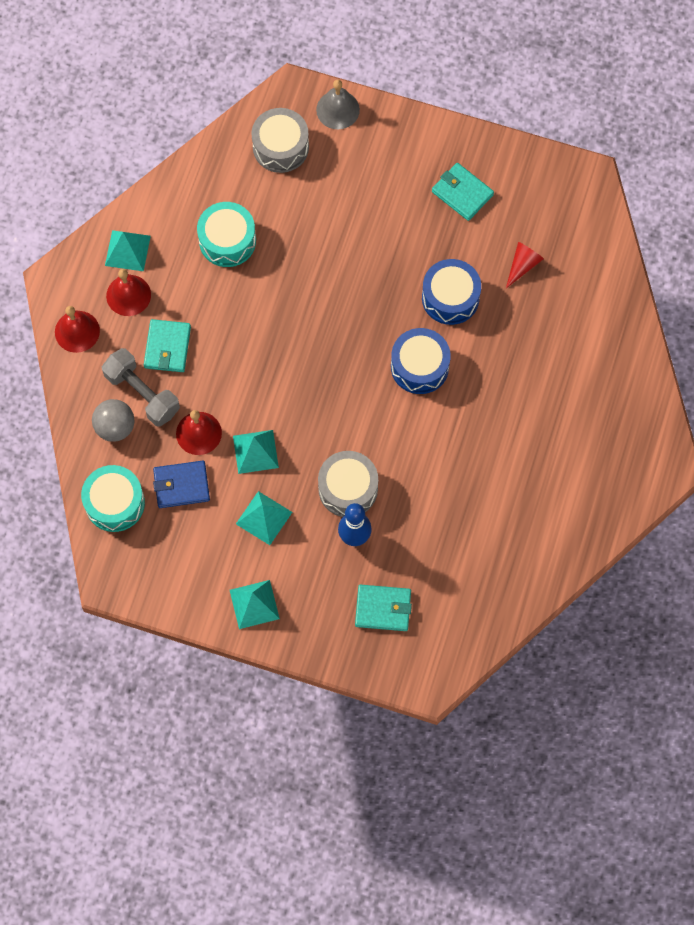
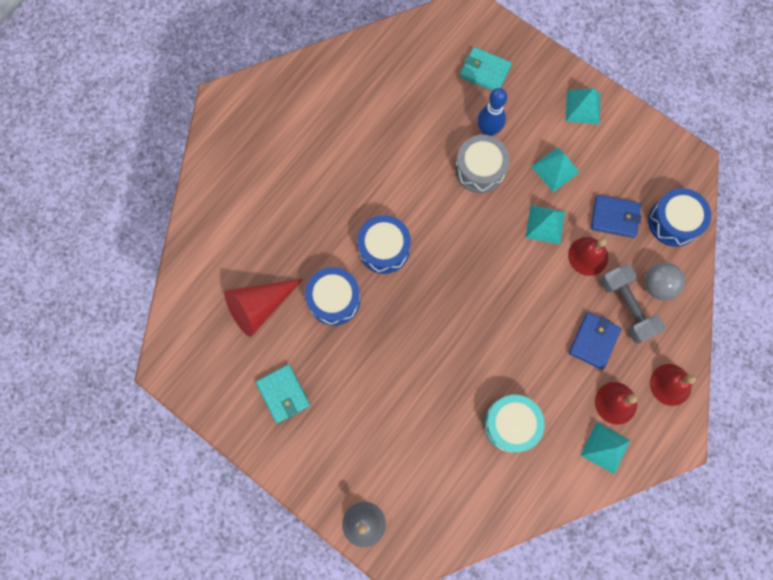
camera: 160 degrees left, 5 degrees up
(115, 503) = (673, 222): turquoise drum -> blue drum
(167, 347) = (594, 341): turquoise wallet -> blue wallet
(280, 147) = (431, 503): grey drum -> none
(523, 265) = (260, 306): red cone -> red cone, size x1.81

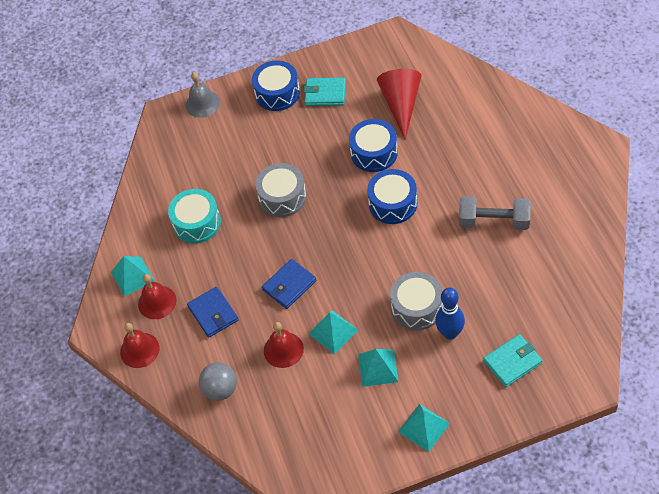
camera: 130 degrees right, 20 degrees down
(434, 357) = (282, 197): none -> grey drum
(614, 217) = (302, 391): blue wallet -> blue wallet (289, 285)
(626, 307) = (221, 354): grey dumbbell -> grey dumbbell (494, 221)
(673, 222) = (264, 438): blue drum -> blue drum (277, 93)

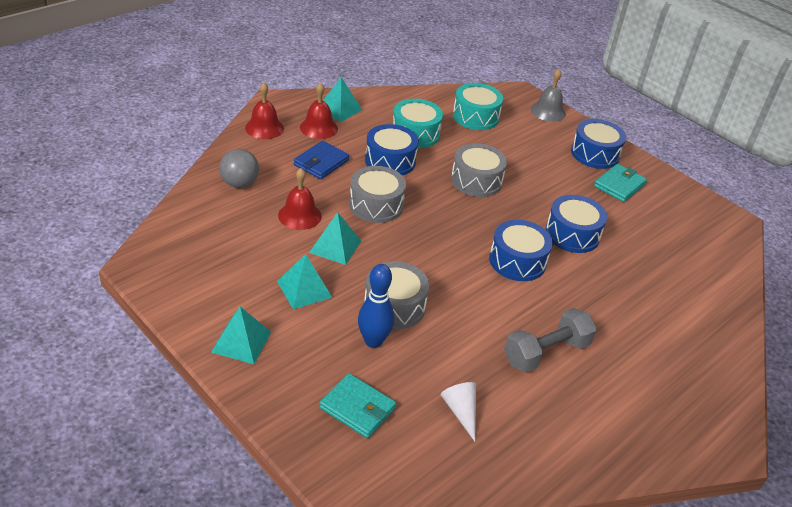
camera: 55 degrees right, 15 degrees down
(188, 165) = (475, 117): none -> turquoise drum
(230, 256) = (390, 161): none -> blue drum
(289, 285) = (376, 205): blue wallet -> grey drum
(325, 94) = (619, 185): turquoise wallet -> turquoise wallet turned 60 degrees clockwise
(401, 105) = (649, 243): red cone -> none
(494, 221) = (546, 352): grey dumbbell -> grey dumbbell turned 75 degrees clockwise
(533, 296) = (461, 412): none -> white cone

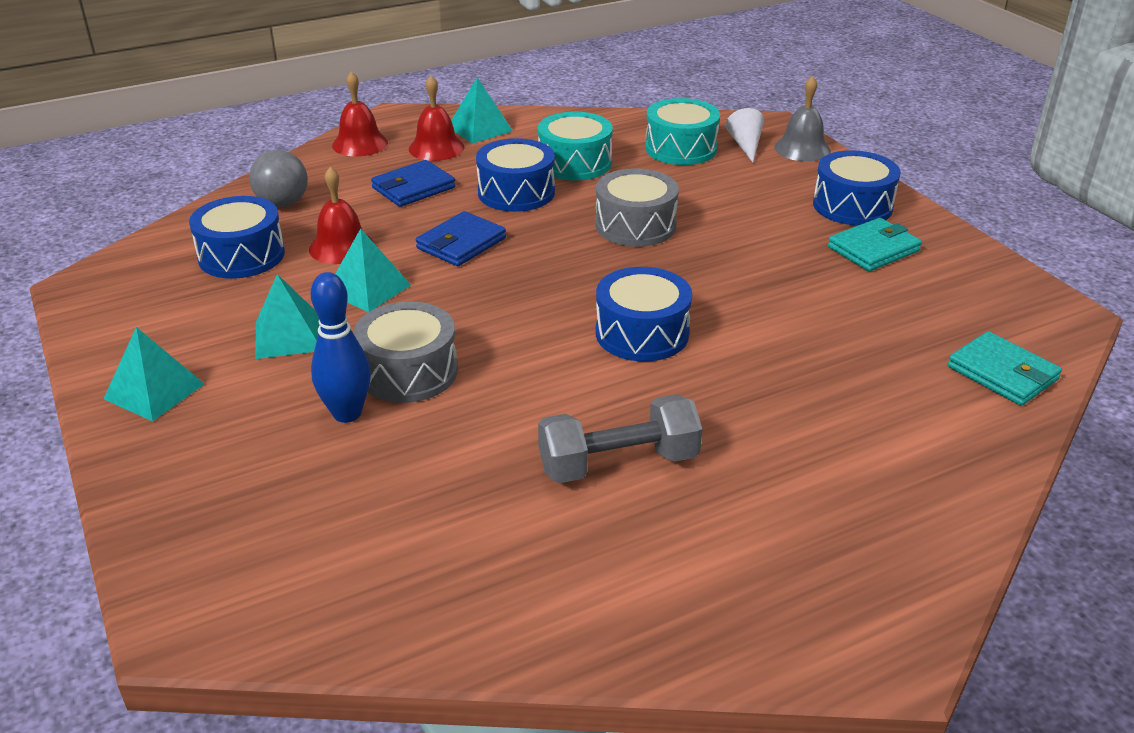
camera: 20 degrees right, 5 degrees down
(357, 408) = (265, 499): turquoise wallet -> turquoise wallet (1002, 373)
(376, 205) = (461, 243): grey drum -> blue wallet
(461, 412) = (425, 528): white cone -> white cone (745, 145)
(572, 234) = (755, 306): blue drum -> blue drum (241, 255)

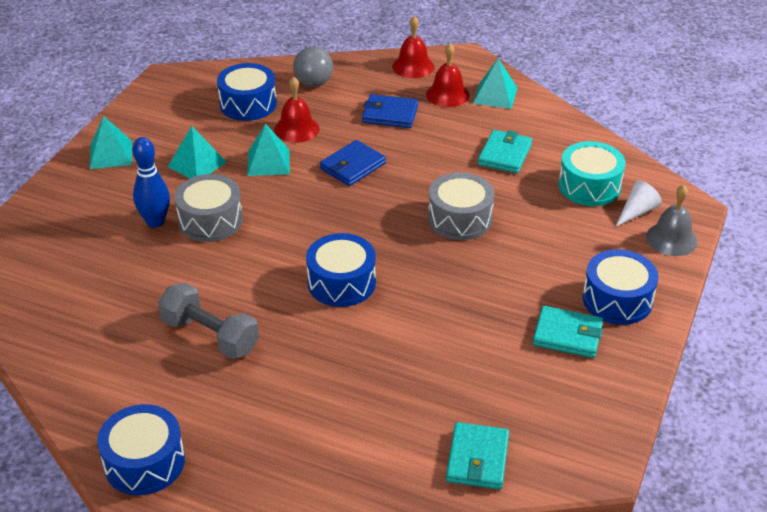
camera: 50 degrees right, 5 degrees up
(461, 243) = (352, 166): blue wallet -> blue wallet turned 45 degrees counterclockwise
(516, 192) = (436, 153): blue drum -> blue drum (144, 462)
(575, 163) = (505, 154): turquoise drum -> turquoise wallet

